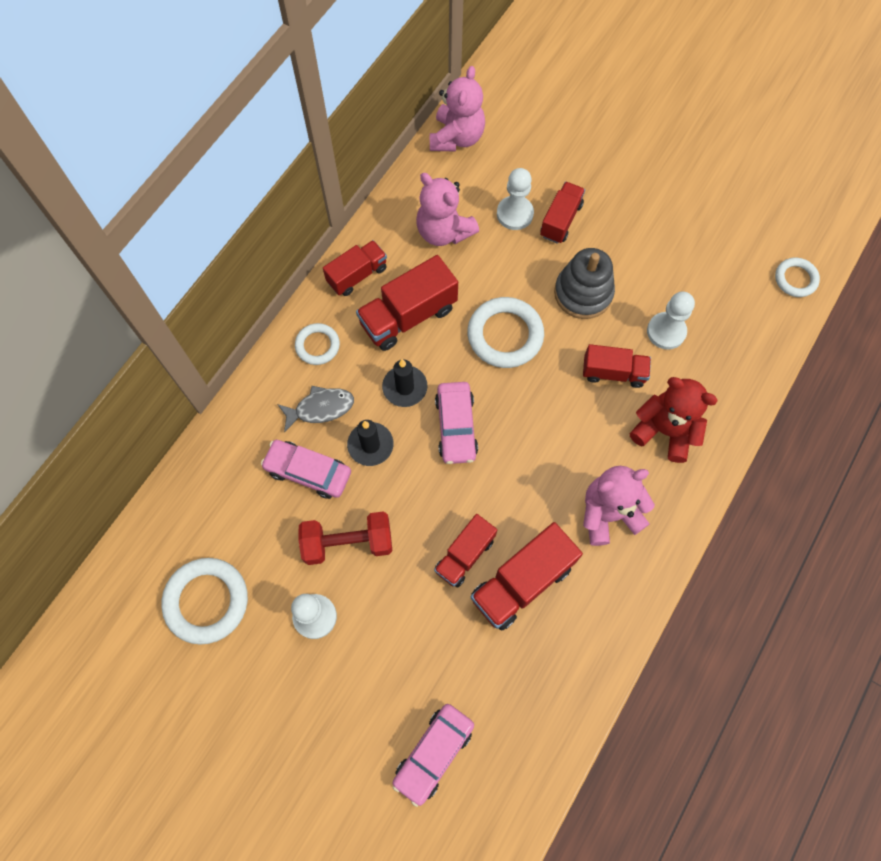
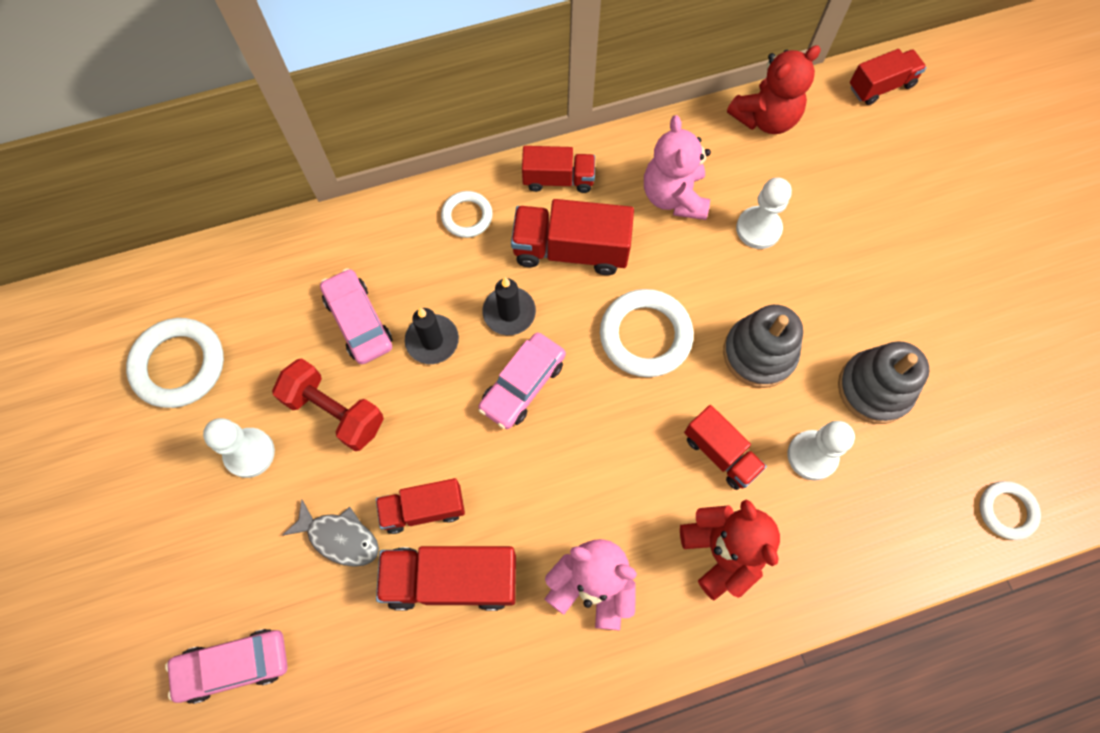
camera: 40 degrees right, 0 degrees up
(320, 408) = (419, 274): grey fish -> grey fish (340, 537)
(456, 137) = (765, 118): pink teddy bear -> red teddy bear
(560, 220) = (799, 267): red truck -> red truck (881, 86)
(666, 263) = (874, 389): none -> grey stacking toy

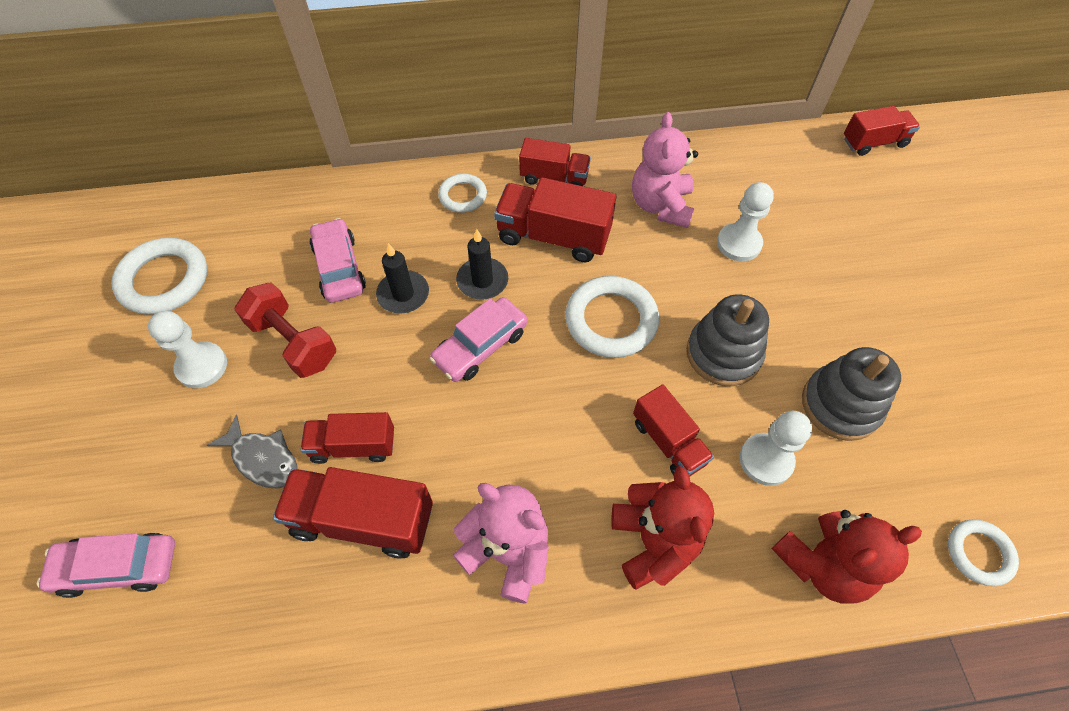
camera: 10 degrees right, 10 degrees down
(765, 118) = (758, 154): red teddy bear -> red teddy bear (822, 564)

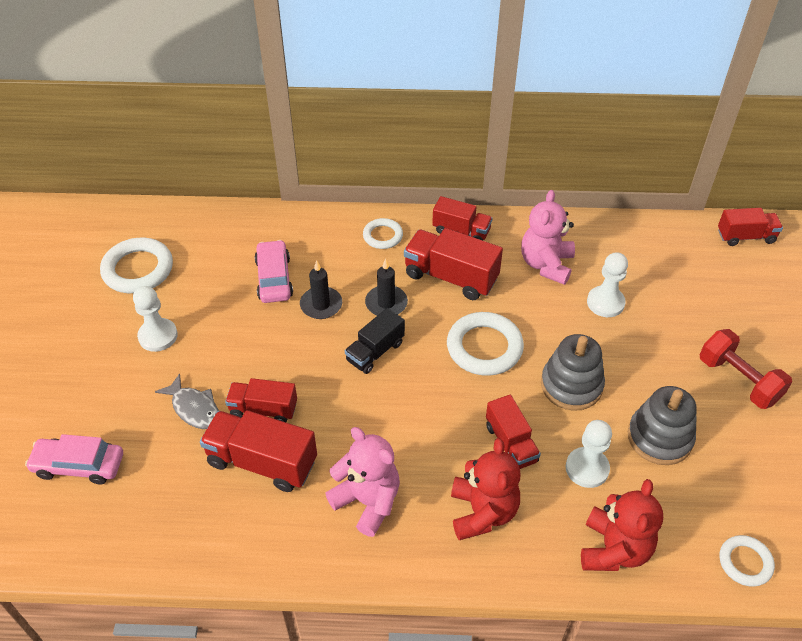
camera: 10 degrees right, 10 degrees down
(293, 342) = (230, 328): red dumbbell -> red dumbbell (738, 380)
(480, 346) = (375, 352): pink car -> black truck
(822, 564) = (614, 549): red teddy bear -> red teddy bear turned 60 degrees counterclockwise

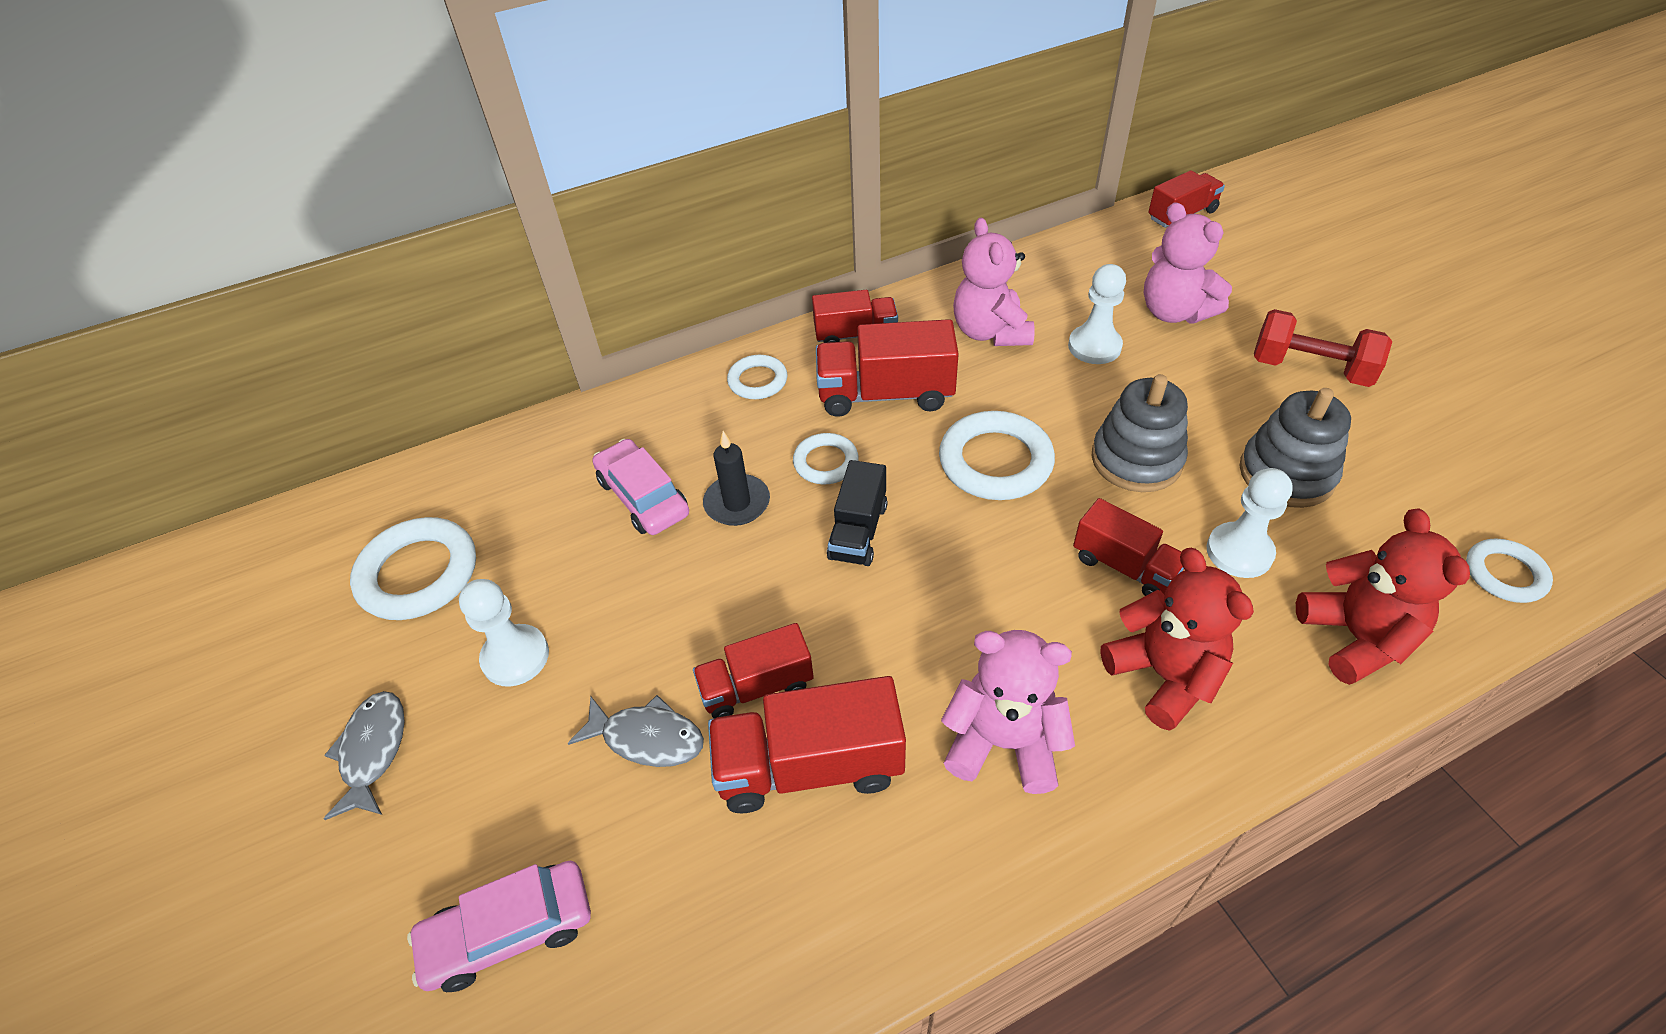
camera: 25 degrees left, 0 degrees up
(68, 351) = (373, 751): none -> grey fish
(386, 303) = (826, 462): black candle -> white ring
(679, 302) = (1174, 312): none -> pink teddy bear

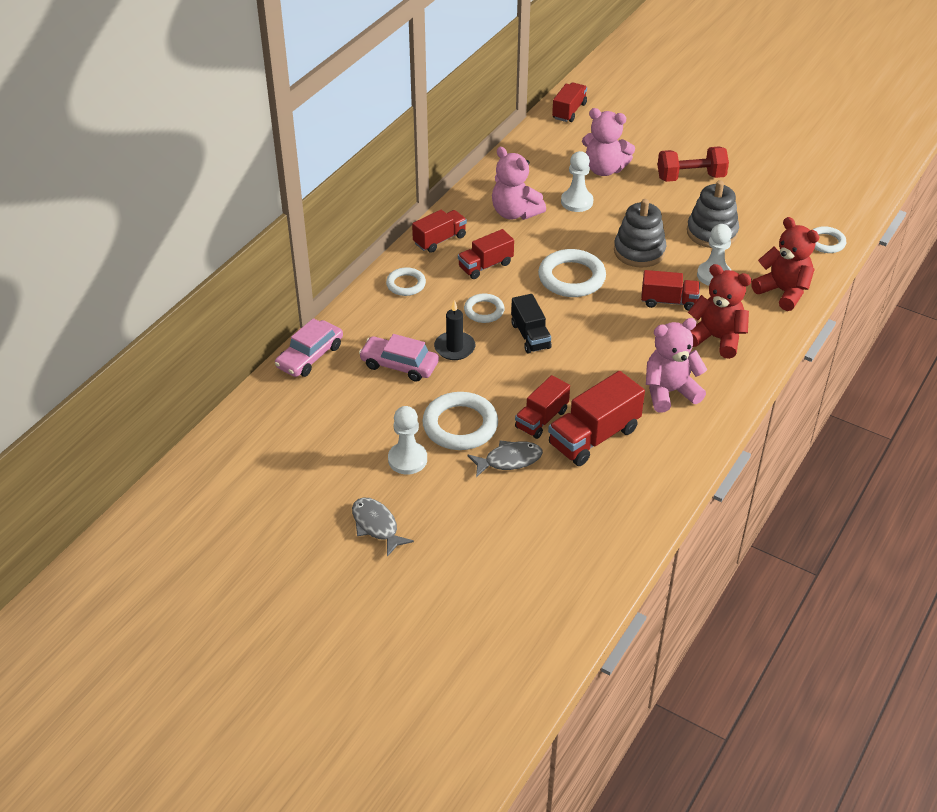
camera: 35 degrees left, 5 degrees down
(418, 574) = (309, 449): white ring -> white ring (460, 425)
(509, 931) = (518, 551): pink car -> pink car (310, 356)
(885, 394) = (485, 265): red truck -> red truck, size x0.64

